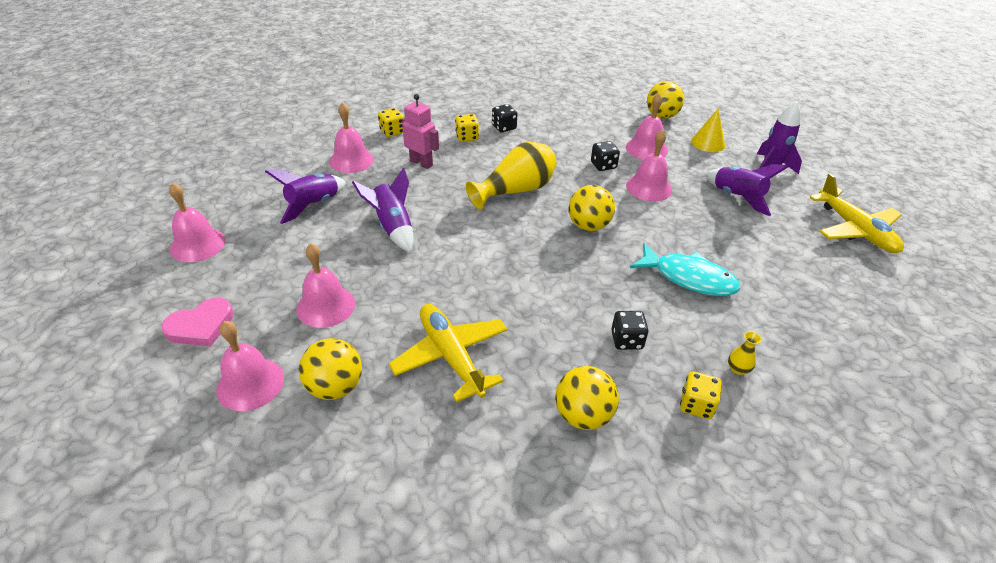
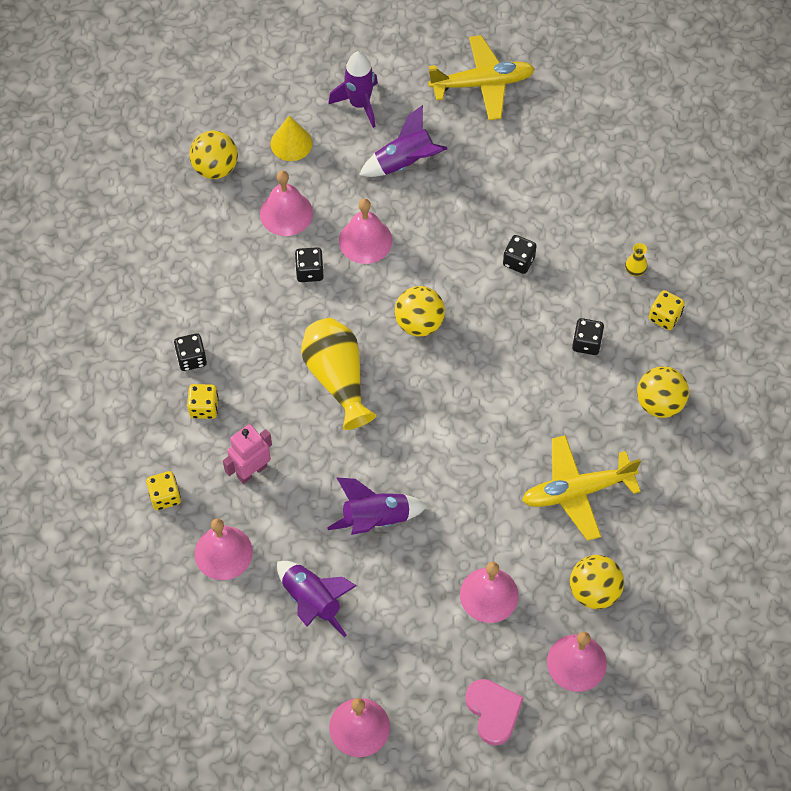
camera: 75 degrees left, 20 degrees up
(689, 278) = (518, 261): turquoise fish -> black dice

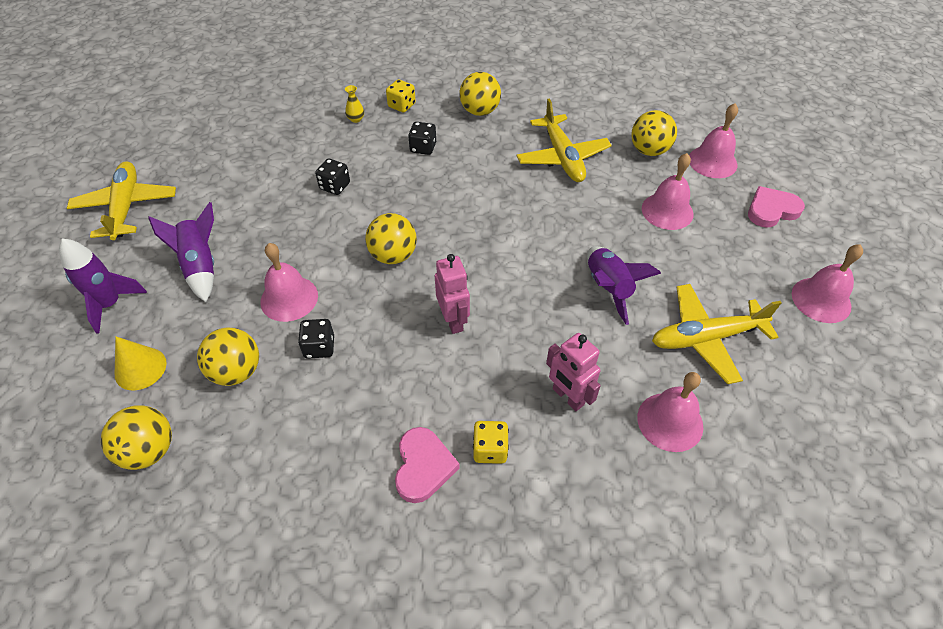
camera: 90 degrees left, 10 degrees down
(165, 496) = (610, 488): yellow dice -> none
(191, 358) = (423, 466): black dice -> pink heart
(286, 213) = (237, 371): pink bell -> yellow ball
(312, 601) = (706, 338): purple rocket -> yellow plane
(337, 378) = (453, 320): yellow vase -> pink robot

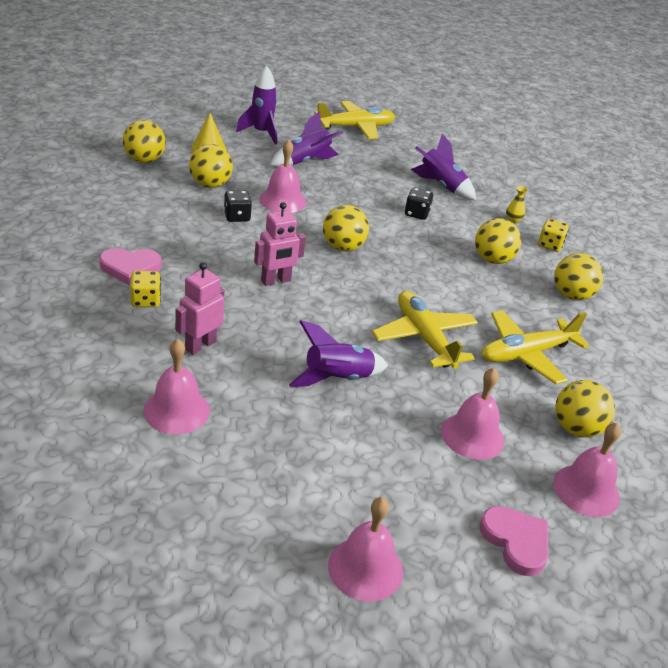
camera: 75 degrees right, 15 degrees down
(282, 157) = (441, 186): none -> purple rocket
(423, 148) = (492, 260): black dice -> yellow ball
(706, 338) = (284, 449): yellow plane -> yellow plane (424, 337)

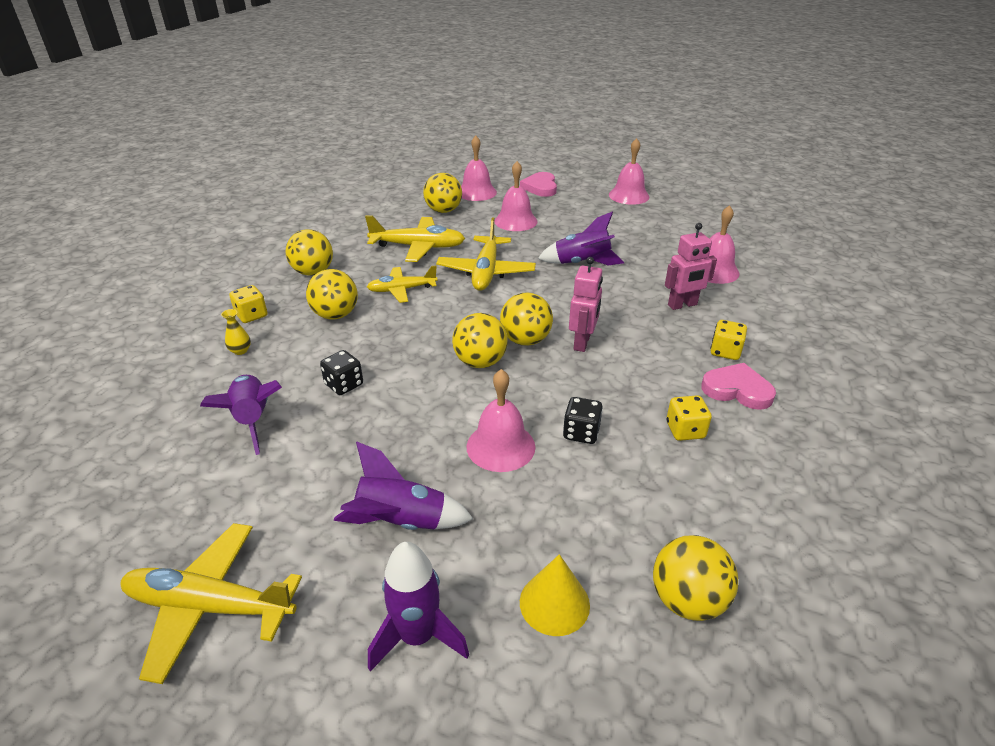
camera: 145 degrees left, 0 degrees up
(165, 231) = (685, 430): none -> yellow dice
(210, 185) = (591, 504): yellow ball -> yellow ball (525, 340)
(276, 281) = (582, 342): pink robot -> pink robot turned 105 degrees clockwise
(474, 296) = (402, 290): none -> yellow plane

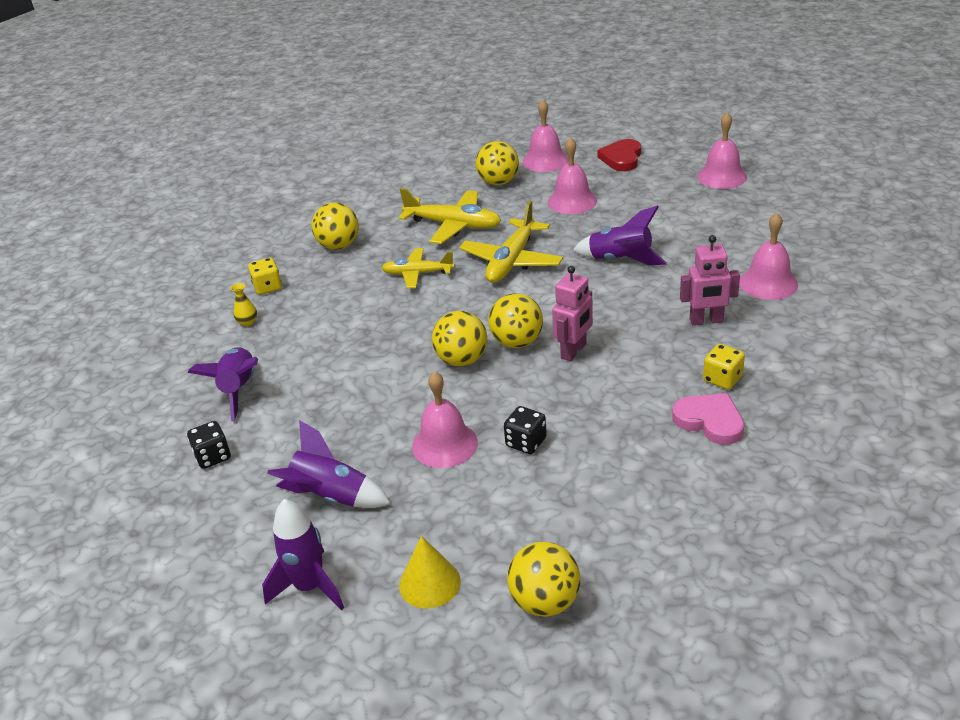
camera: 20 degrees right, 0 degrees up
(209, 606) = (163, 536): yellow plane -> none
(335, 315) = (344, 295): yellow ball -> none
(344, 385) = (327, 367): black dice -> black dice (213, 456)
(540, 187) = (621, 158): pink heart -> red heart
(685, 430) = (630, 454): yellow dice -> none

